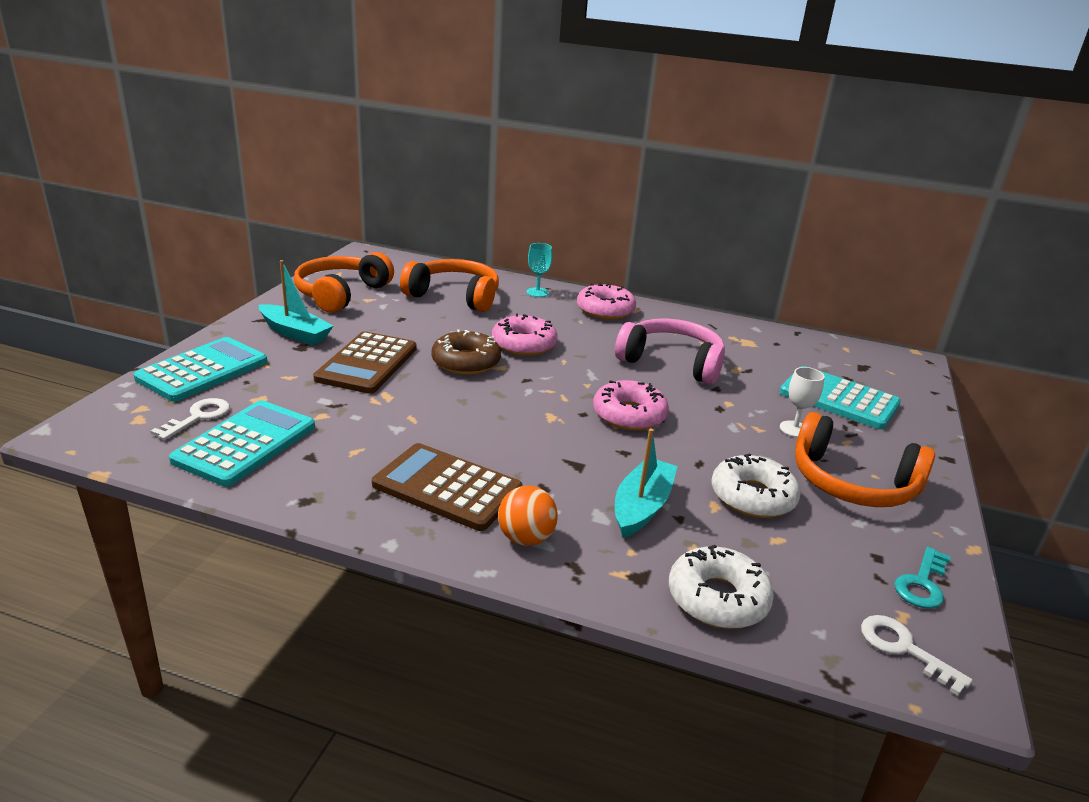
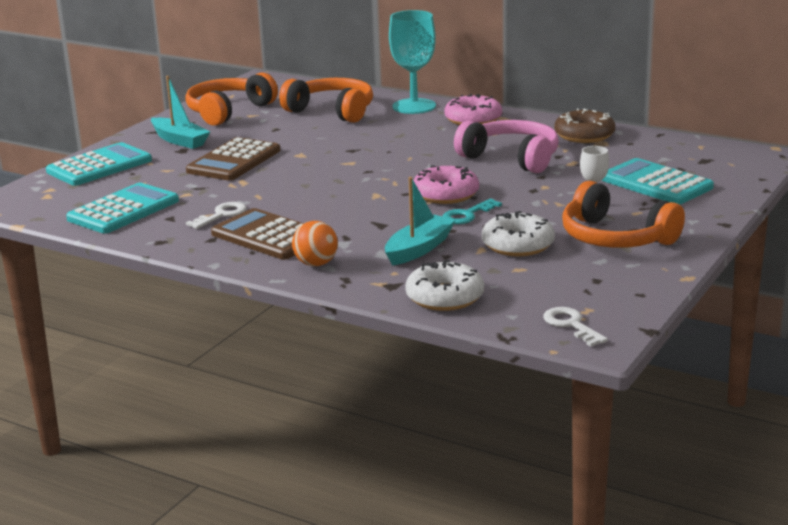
camera: 15 degrees right, 5 degrees down
(198, 417) = (91, 195): white key -> white key (221, 215)
(466, 362) = (320, 159): brown donut -> brown donut (584, 135)
(524, 344) = (379, 146): pink donut -> none
(537, 292) = (414, 106): turquoise goblet -> turquoise goblet, size x1.97
(922, 583) = (620, 294): turquoise key -> turquoise key (467, 215)

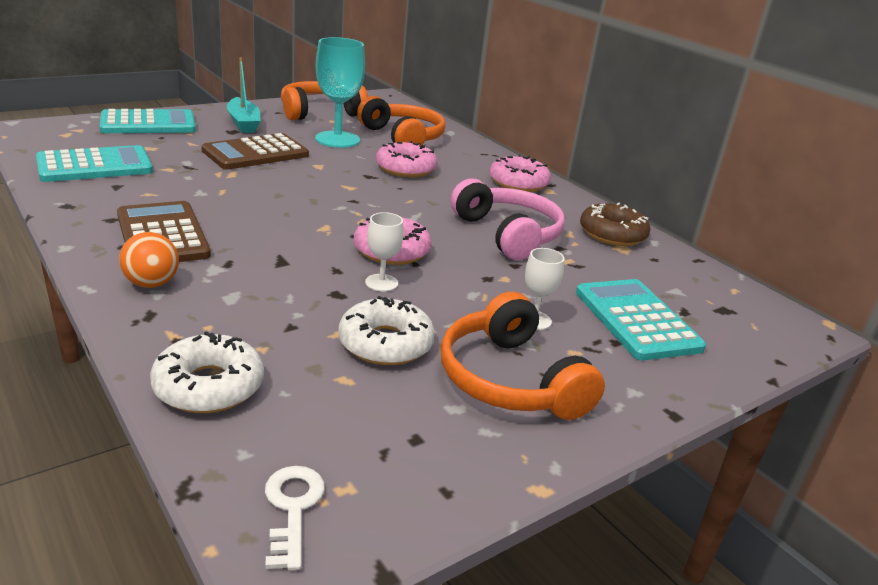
camera: 20 degrees right, 5 degrees up
(221, 215) = (160, 198): white key -> none
(372, 135) = (405, 168): none -> pink donut
(414, 106) = (479, 155): turquoise goblet -> turquoise goblet (337, 139)
(419, 249) = (275, 306): turquoise boat -> none
(467, 215) = (381, 283): turquoise key -> white goblet

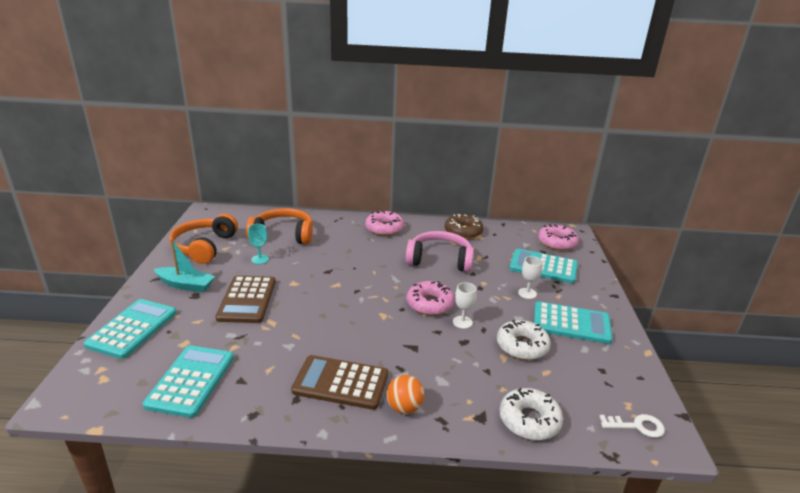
camera: 50 degrees left, 0 degrees up
(292, 509) = (636, 426): white key -> white key turned 150 degrees clockwise
(337, 139) = (260, 259): turquoise goblet -> turquoise goblet, size x0.51
(405, 168) = (330, 254): pink donut -> pink donut (557, 243)
(510, 379) = (571, 323): orange headphones -> turquoise calculator

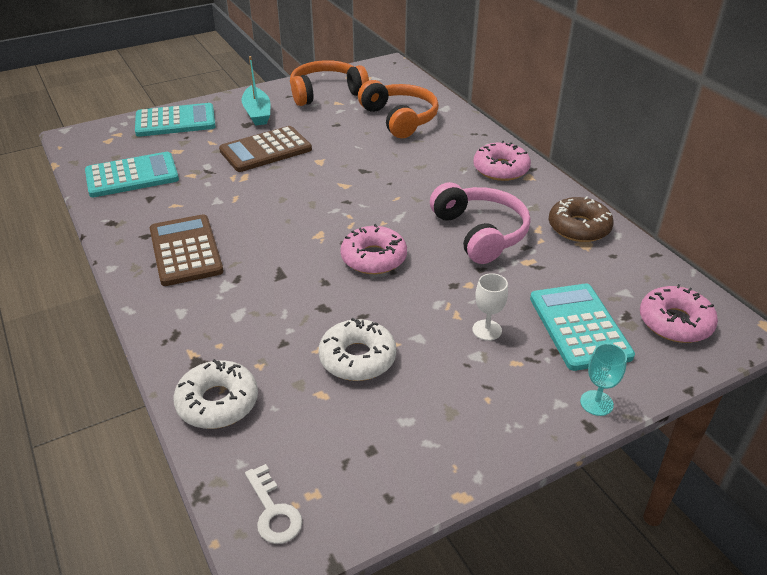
camera: 60 degrees right, 10 degrees up
(260, 259) = (339, 127): turquoise goblet -> turquoise goblet (596, 403)
(404, 407) = (177, 303): orange ball -> none
(462, 322) = (361, 294): white goblet -> none
(571, 323) = (456, 392): turquoise calculator -> none

